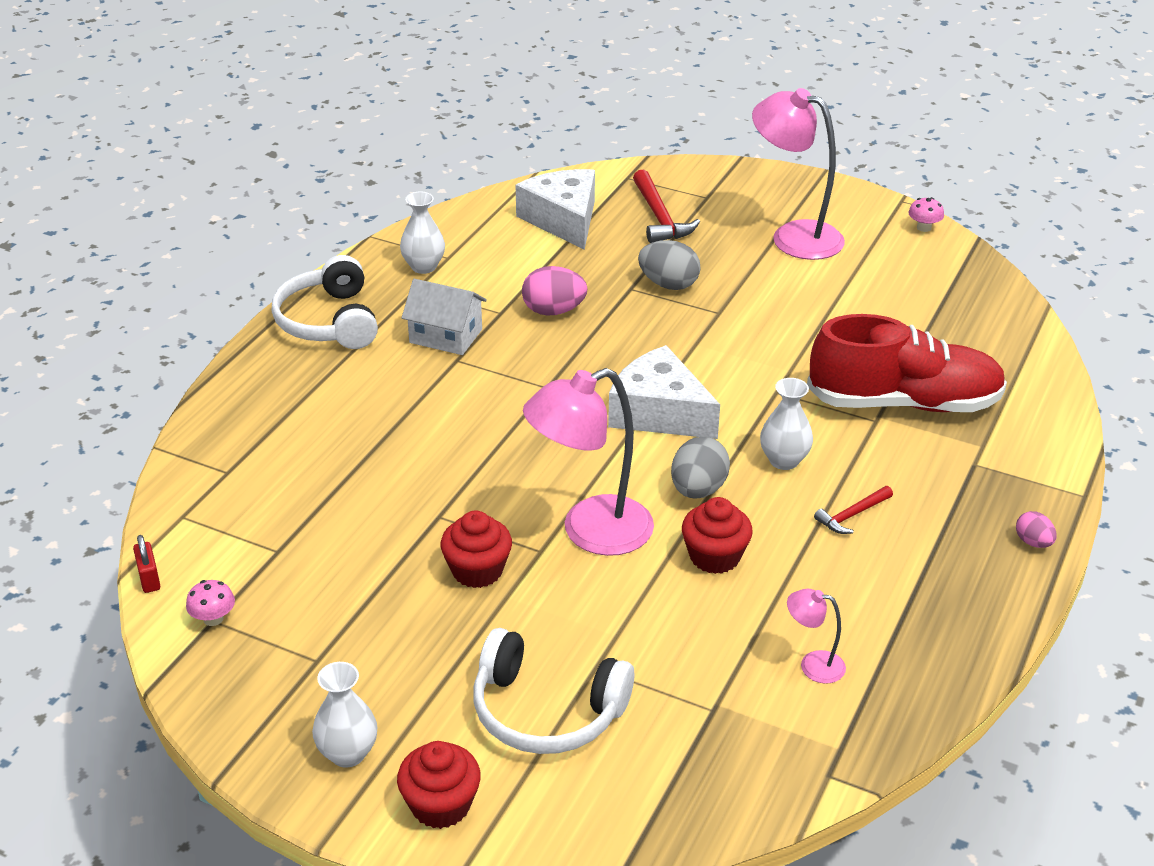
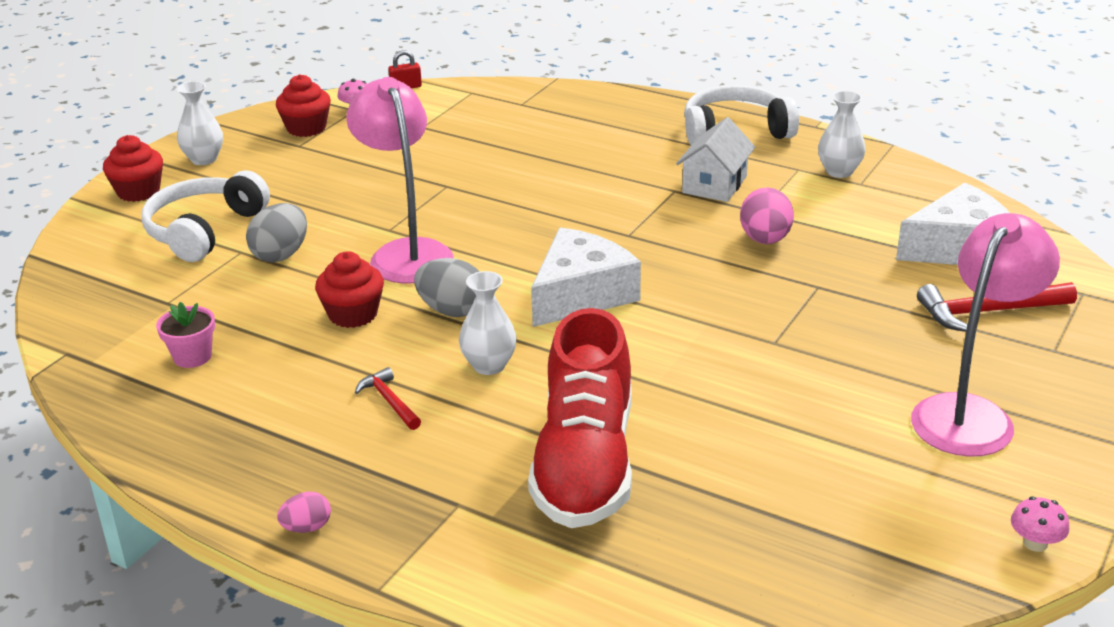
camera: 95 degrees right, 5 degrees down
(477, 570) = (373, 202): red cupcake -> red cupcake (306, 128)
(668, 284) = (830, 311): grey egg -> grey egg (281, 255)
(813, 665) = (192, 357): pink lamp -> pink flower pot

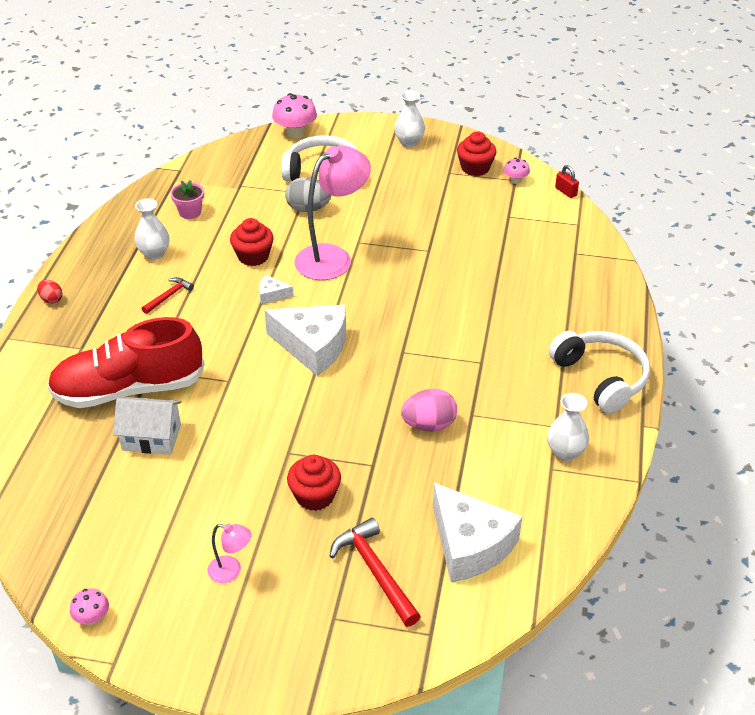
camera: 70 degrees right, 10 degrees up
(82, 238) = (295, 133): none -> pink mushroom
(138, 191) = (356, 133): red cupcake -> red cupcake (315, 496)
(307, 528) = (51, 299): pink egg -> red egg
(452, 311) = (272, 295): grey egg -> white cheese
(489, 365) = (217, 326): white vase -> white vase (154, 254)
(714, 184) = (502, 382): white house -> white house (151, 437)
(971, 414) = (231, 571): pink lamp -> pink lamp, size x0.45

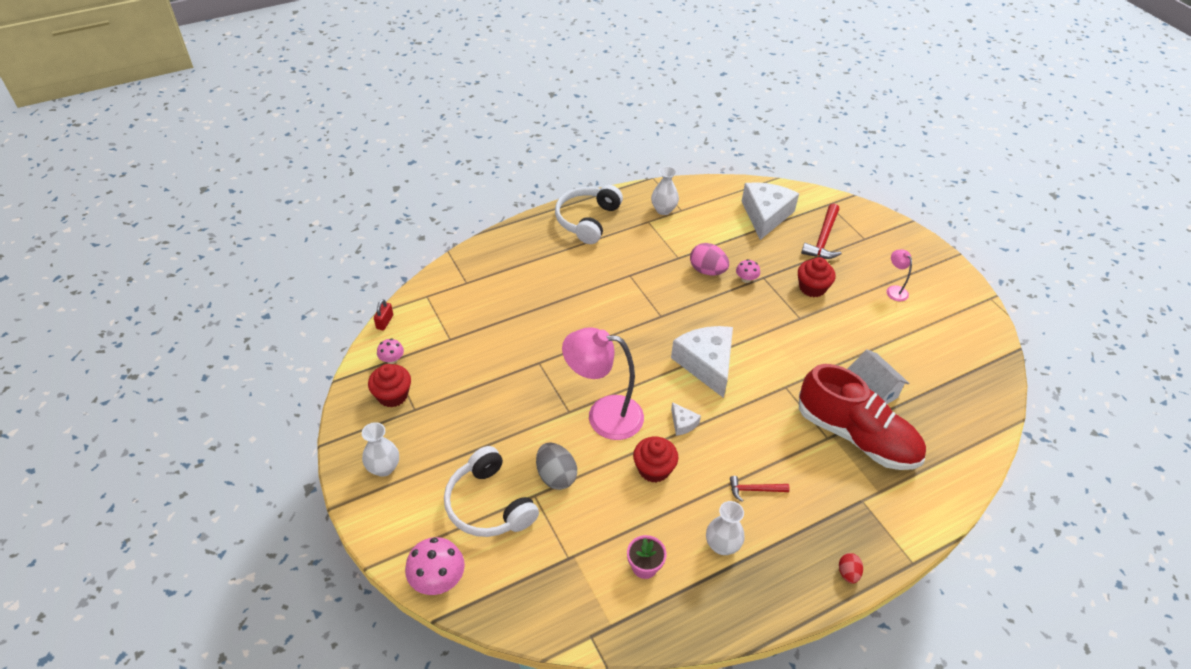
camera: 130 degrees left, 5 degrees up
(92, 618) = (987, 324): pink mushroom -> pink mushroom (746, 279)

